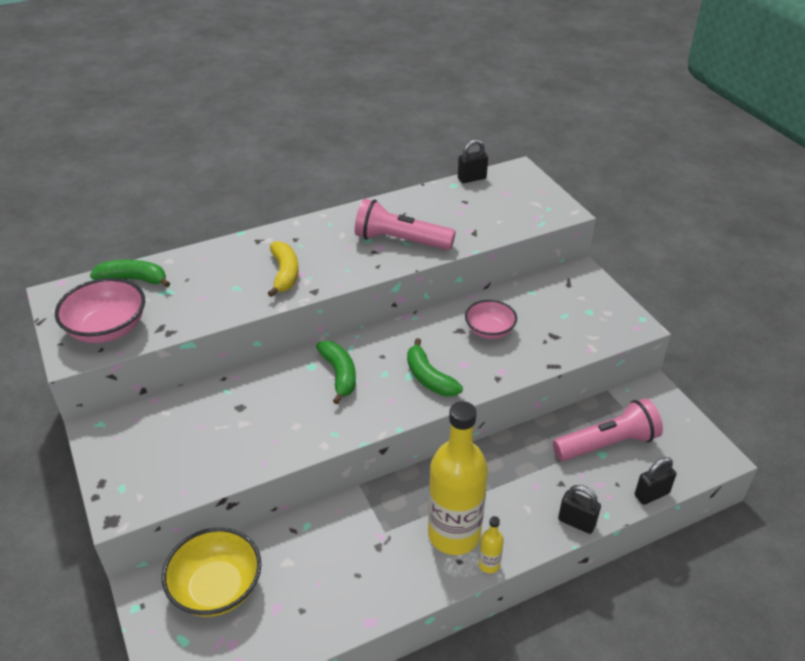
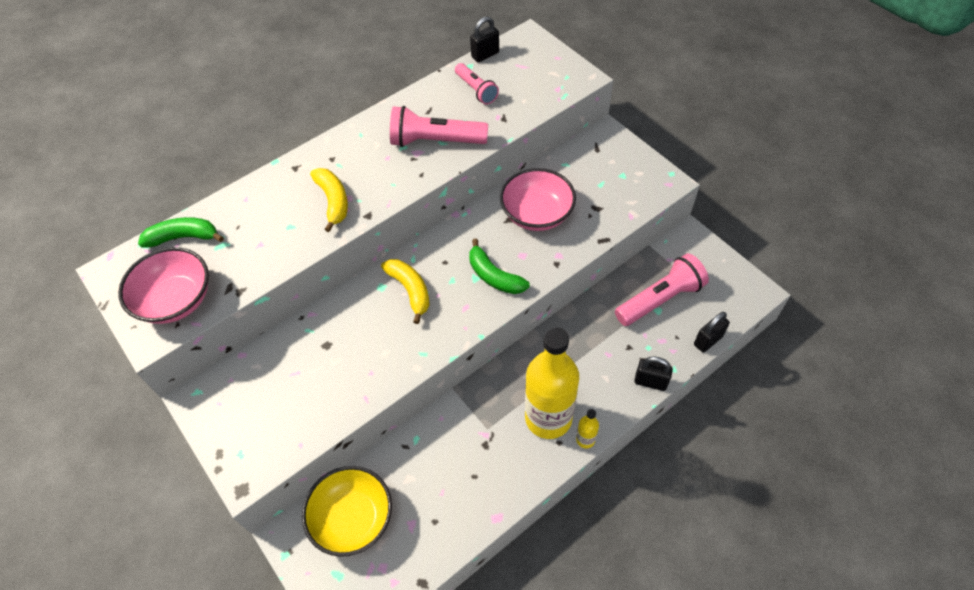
camera: 10 degrees left, 15 degrees up
(339, 374) = (410, 290): green banana -> yellow banana
(454, 205) = (476, 90): none -> pink flashlight
(489, 330) = (537, 214): pink bowl -> pink bowl, size x1.52

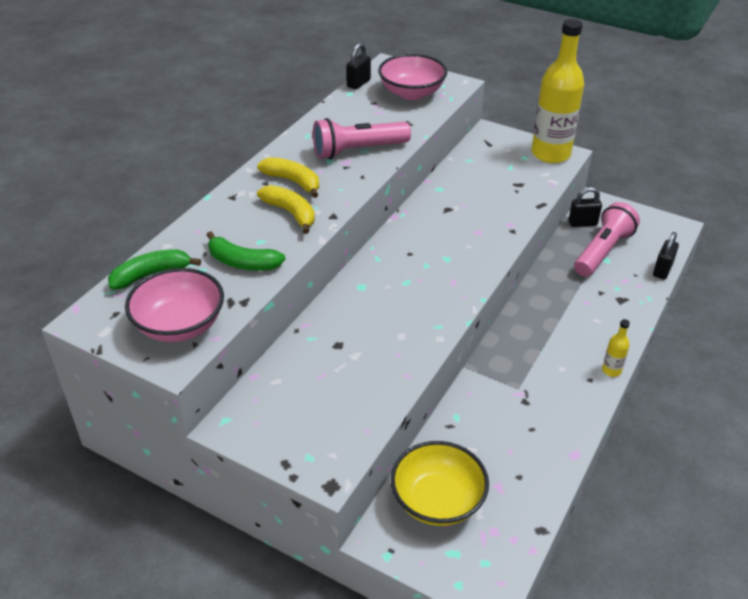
camera: 25 degrees left, 15 degrees down
(410, 290) = (391, 282): yellow banana -> yellow banana (292, 181)
(476, 90) = (369, 108): pink flashlight -> none
(494, 276) = (463, 253): green banana -> green banana (242, 262)
(537, 214) = (469, 200): pink bowl -> pink bowl (411, 93)
(548, 418) = (568, 364): yellow bottle -> yellow bottle (550, 154)
(650, 382) = (636, 312): black padlock -> black padlock (582, 223)

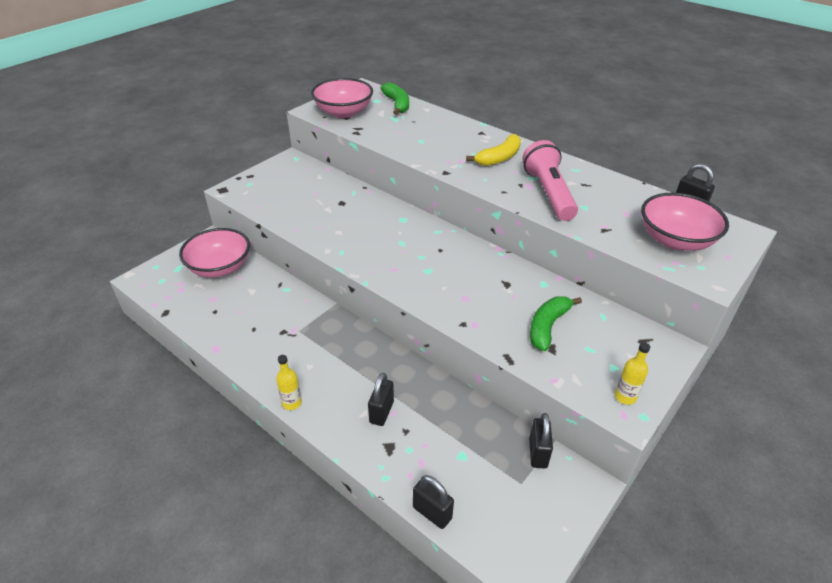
camera: 100 degrees right, 0 degrees up
(242, 262) = (398, 133): green banana -> green banana (547, 327)
(290, 213) = (454, 154): yellow banana -> none
(437, 500) = (220, 267): yellow bowl -> pink bowl
(550, 154) = (625, 397): yellow bottle -> yellow bottle, size x0.40
(590, 309) = (381, 412): none -> black padlock
(603, 251) = (478, 457): pink flashlight -> none

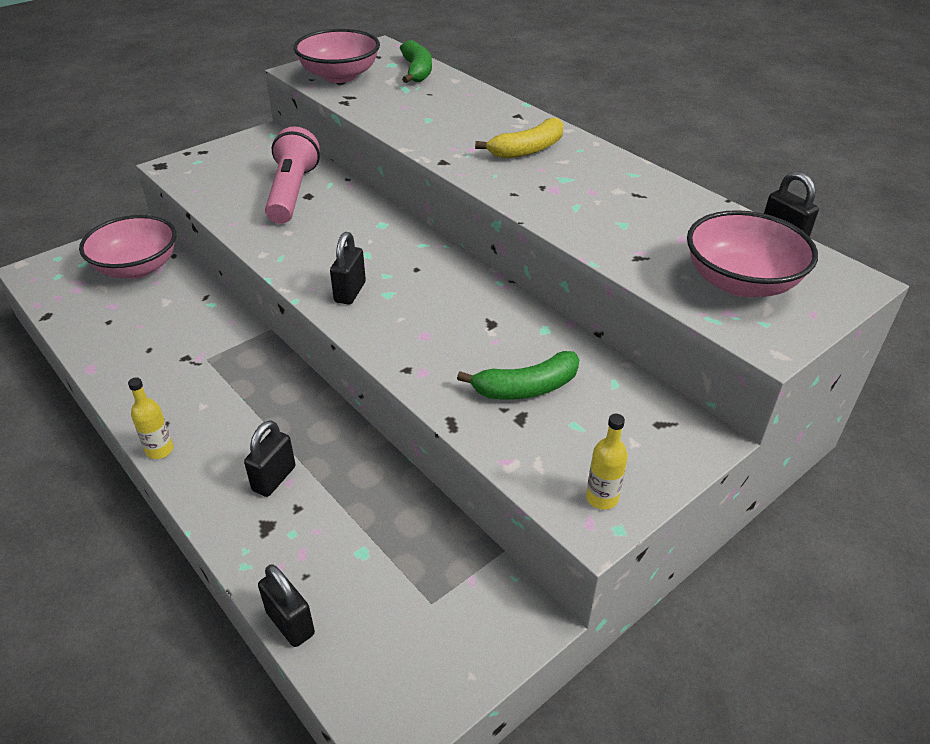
camera: 10 degrees right, 0 degrees up
(538, 453) = (472, 565): black padlock -> black padlock (350, 292)
(547, 327) = (526, 388): green banana -> green banana turned 150 degrees counterclockwise
(548, 193) = (578, 202): pink flashlight -> pink flashlight (292, 192)

